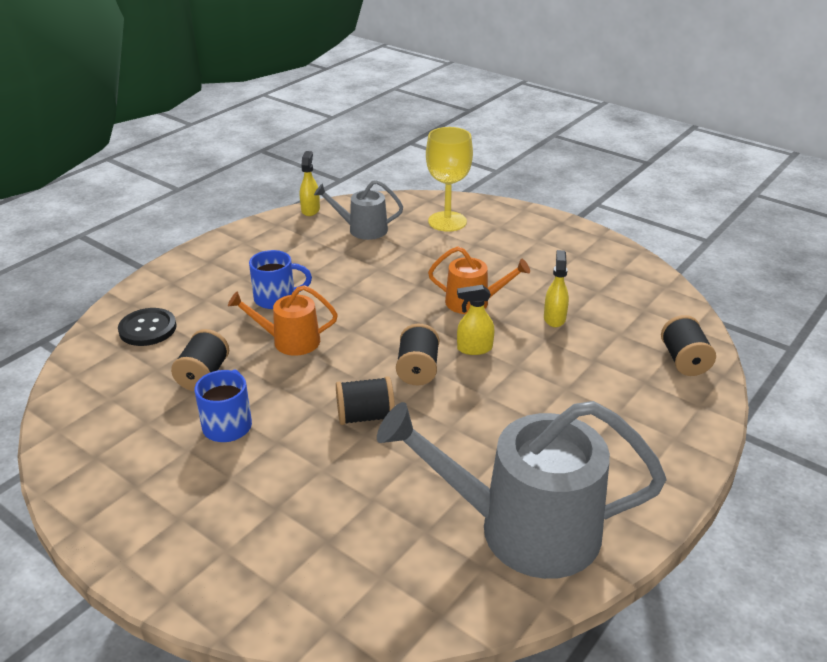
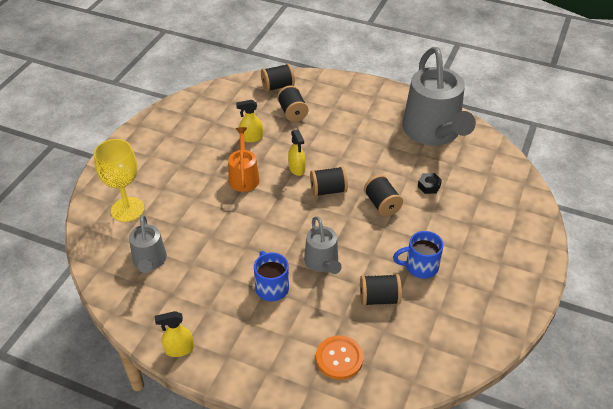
camera: 105 degrees left, 10 degrees up
(147, 329) = (339, 358): black button -> orange button
(290, 341) = (322, 262): orange watering can -> grey watering can
(310, 210) = (117, 309): yellow spray bottle -> yellow spray bottle (179, 349)
(382, 480) = (429, 186): none -> black nut
(610, 365) = (292, 112): none -> black spool

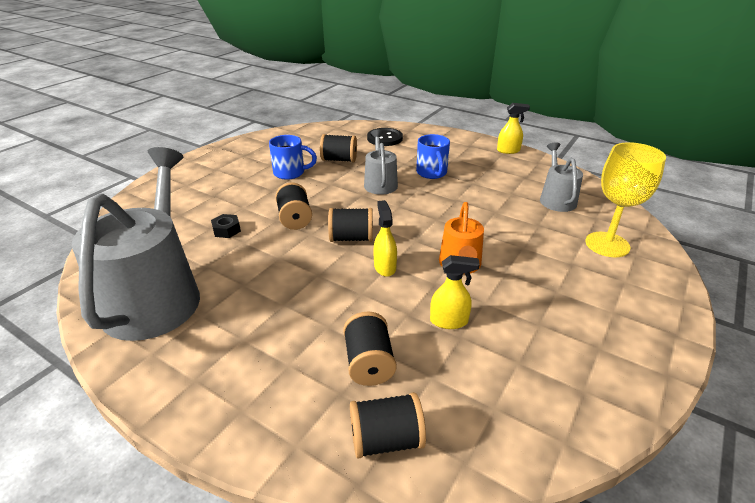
camera: 170 degrees left, 10 degrees down
(339, 358) = (385, 138): orange button -> black button

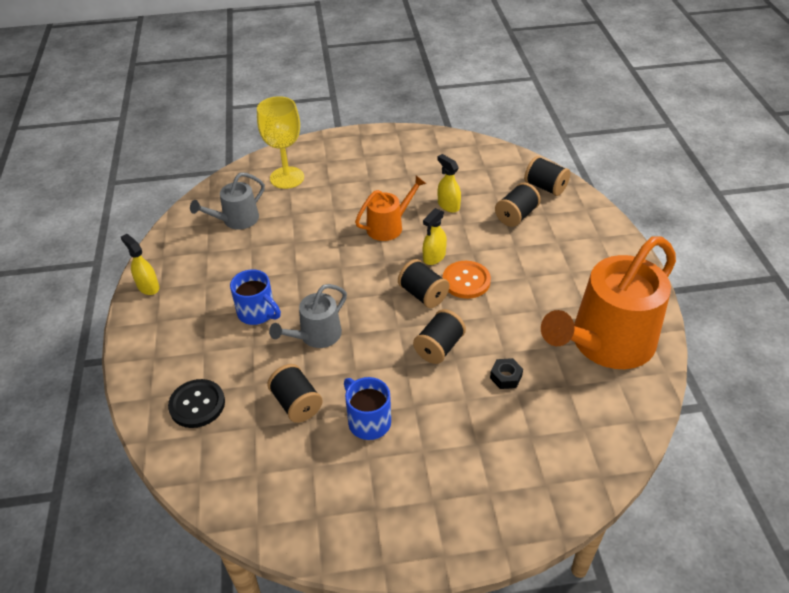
camera: 130 degrees left, 10 degrees up
(156, 296) = (606, 343): grey watering can -> orange watering can
(332, 267) = (466, 281): none -> orange button
(432, 173) = (257, 313): blue mug -> blue mug turned 90 degrees clockwise

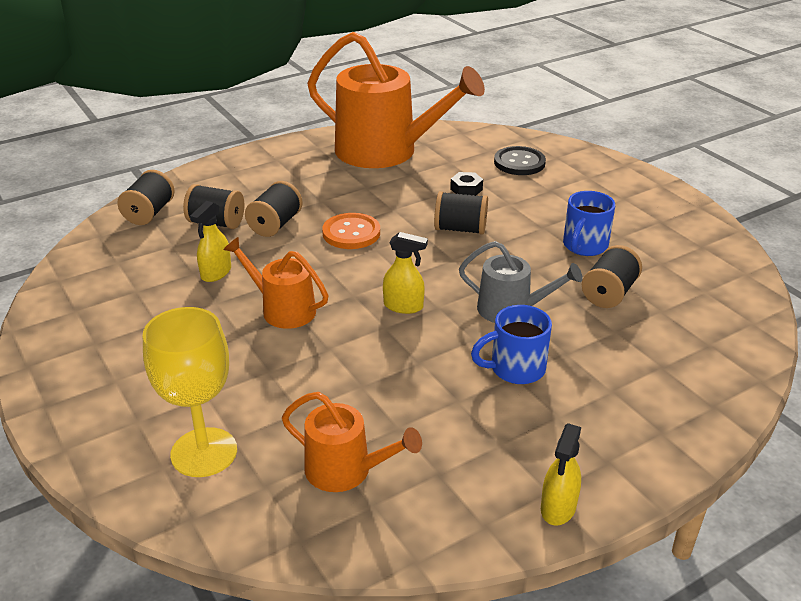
camera: 115 degrees left, 10 degrees down
(197, 404) = (682, 362): black button -> black button (519, 163)
(236, 220) = (345, 470): grey watering can -> orange watering can
(257, 313) = (515, 369): blue mug -> blue mug turned 120 degrees counterclockwise
(423, 294) = (392, 255): black spool -> black spool (275, 225)
(434, 257) = (324, 262): yellow spray bottle -> yellow spray bottle (403, 306)

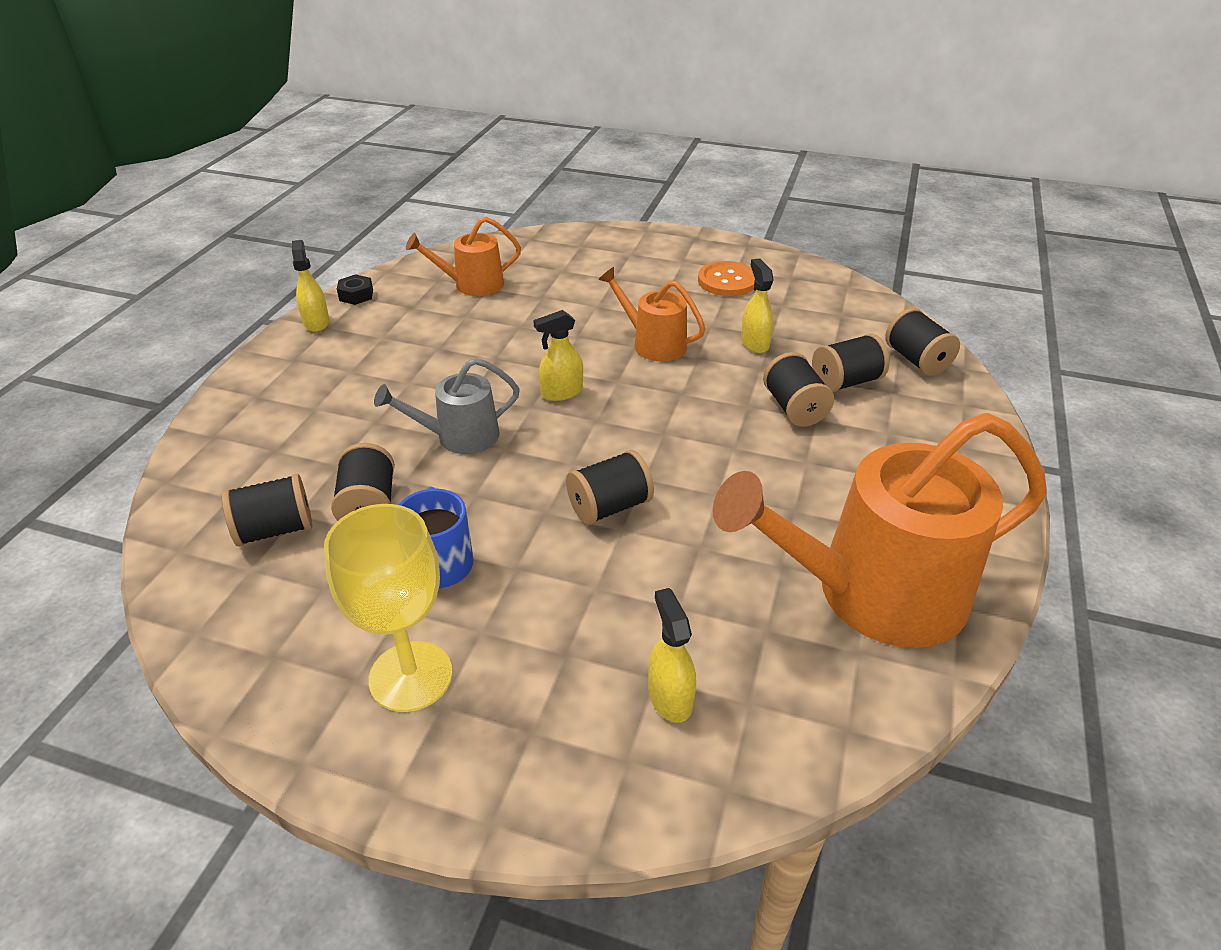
camera: 140 degrees right, 5 degrees up
(204, 452) = (568, 258): yellow goblet -> yellow goblet (411, 676)
(283, 309) = (654, 343): orange watering can -> orange watering can turned 135 degrees counterclockwise
(351, 233) = (712, 438): orange button -> orange button (727, 281)
(466, 189) = (677, 581): black nut -> black nut (356, 295)
(515, 369) = (411, 388): blue mug -> none
(519, 163) = (670, 697): black button -> yellow spray bottle
(680, 307) = (275, 530): none -> black spool

